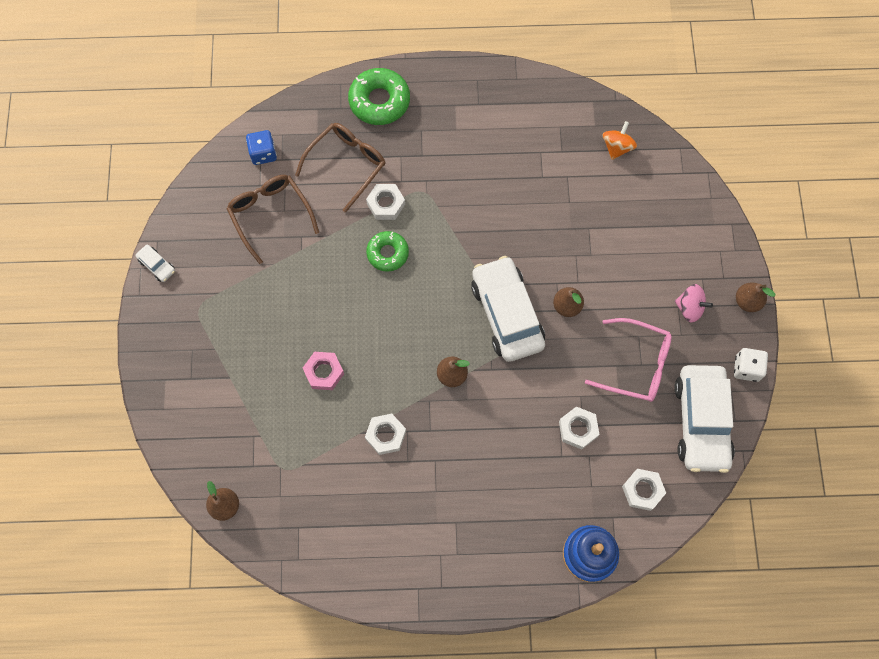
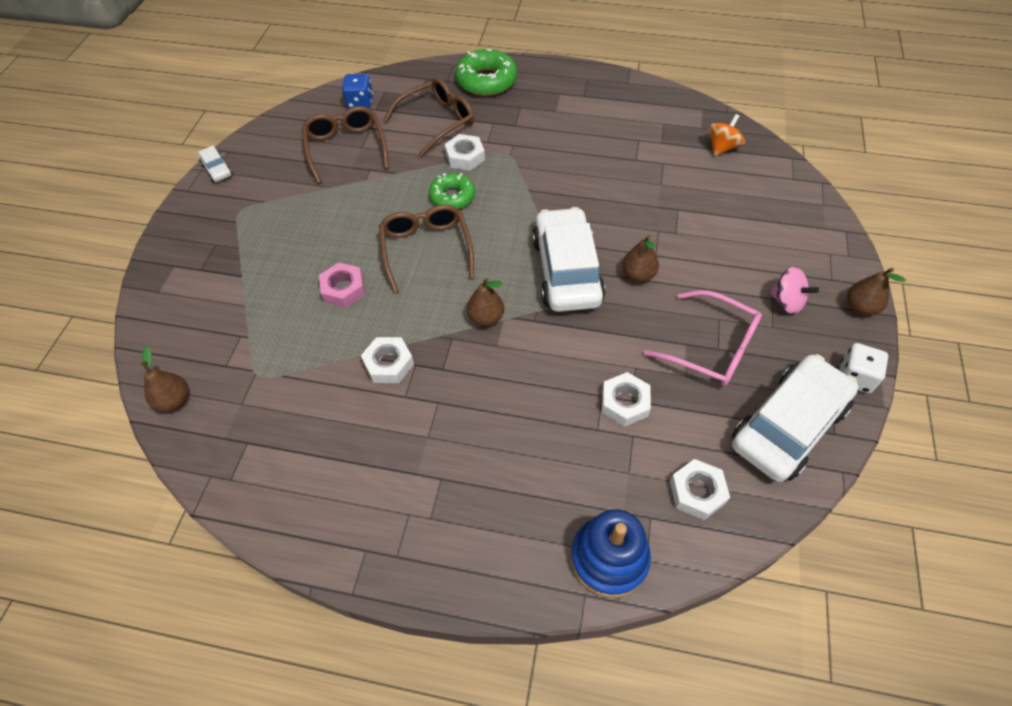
camera: 15 degrees right, 15 degrees down
(382, 316) = (426, 249): none -> brown glasses
(701, 422) = (788, 426): white car -> white car turned 150 degrees counterclockwise

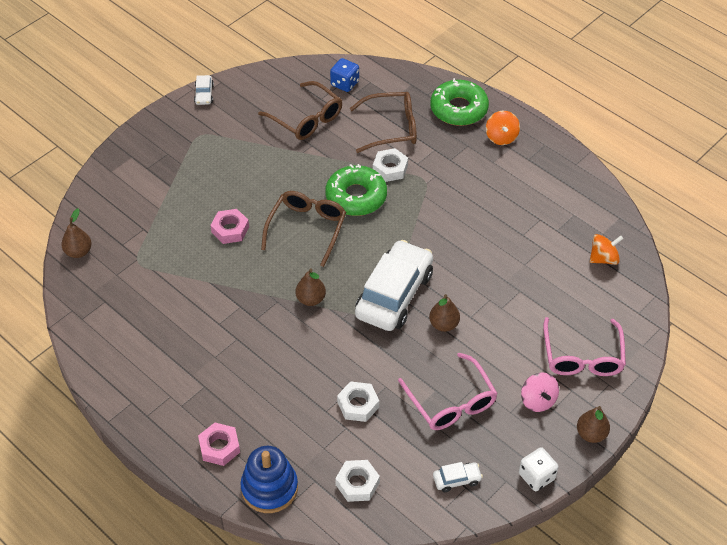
camera: 30 degrees right, 5 degrees down
(346, 148) = (306, 119): brown glasses -> brown glasses turned 120 degrees clockwise
(389, 364) = (224, 297): white nut -> none
(452, 196) = (356, 197): green donut -> green donut, size x1.53
(513, 543) = (219, 447): none -> pink nut
(544, 88) = (501, 137): none -> orange spinning top
(785, 240) = (582, 357): none -> pink glasses
(788, 426) = (457, 479): white car -> white car, size x0.41

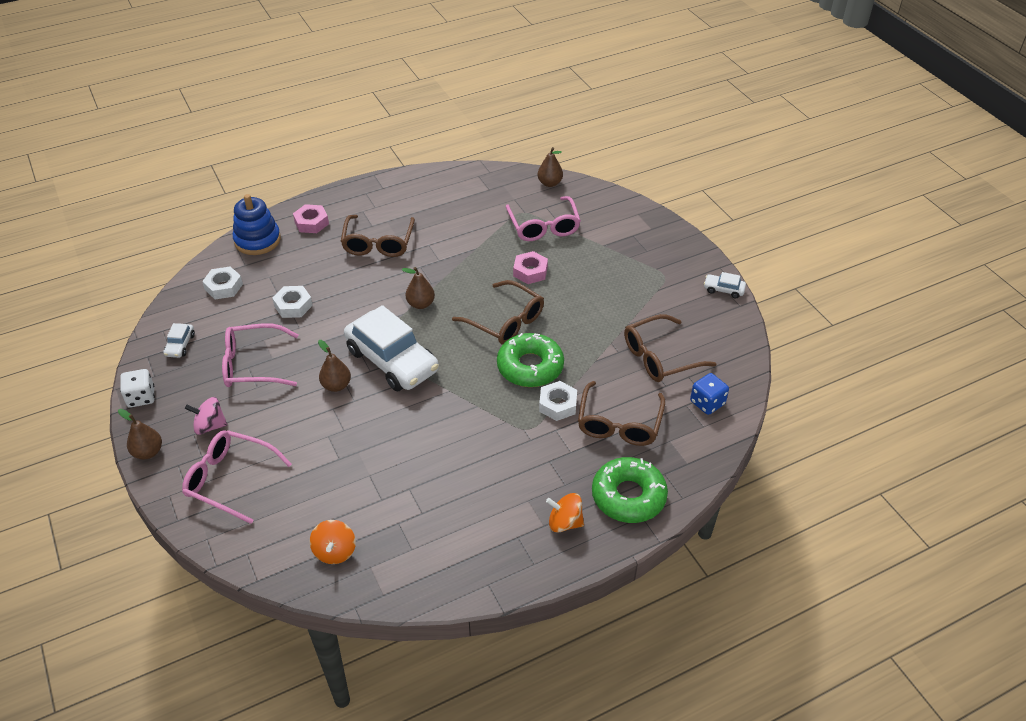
camera: 110 degrees right, 5 degrees down
(156, 237) = (543, 226): none -> pink glasses
(233, 368) = (378, 243): none -> brown glasses

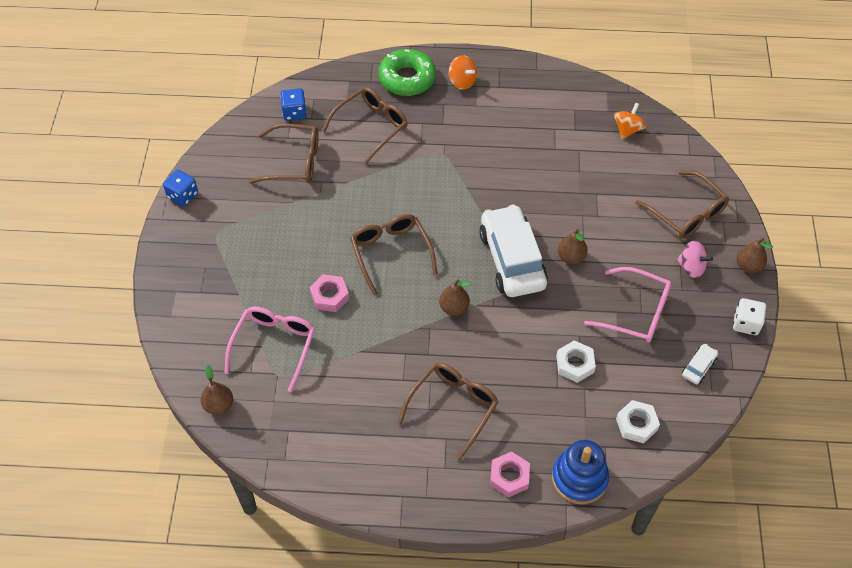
camera: 150 degrees left, 10 degrees up
(230, 479) = (687, 213): pink glasses -> brown glasses
(530, 367) = (402, 201): green donut -> none
(558, 404) = (404, 160): white nut -> none
(723, 289) = (183, 195): white car -> blue dice

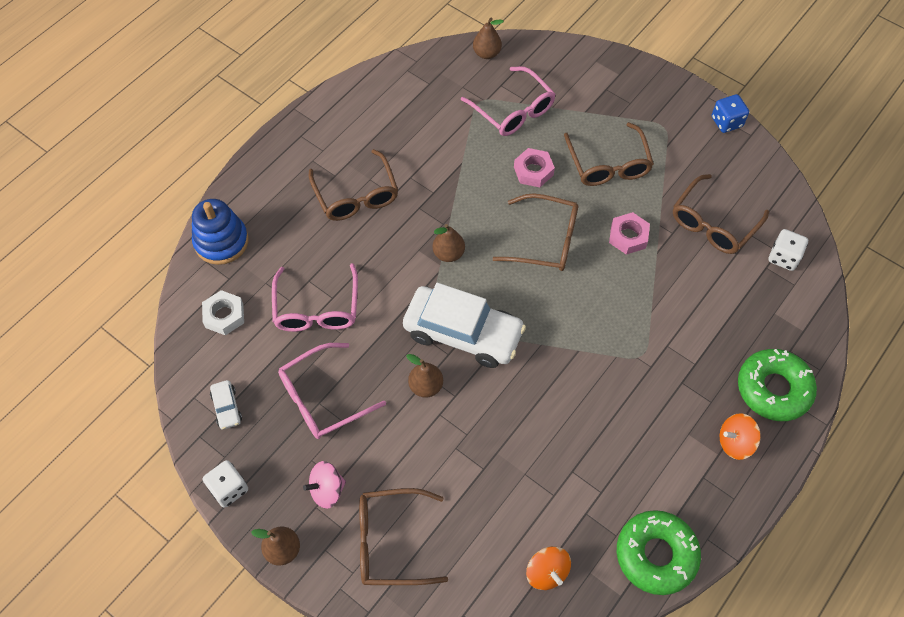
camera: 125 degrees right, 5 degrees up
(294, 112) = (783, 257): blue dice -> white dice
(371, 126) = (720, 314): brown glasses -> brown glasses (608, 164)
(509, 477) = (266, 196): pink nut -> pink nut (628, 236)
(568, 87) = (656, 555): none -> green donut
(575, 364) = (317, 309): white nut -> pink glasses

